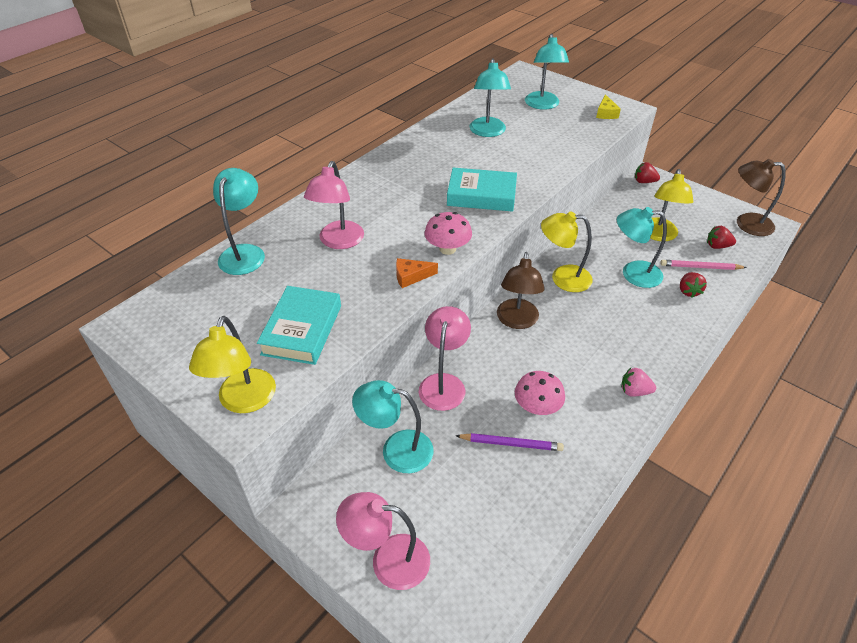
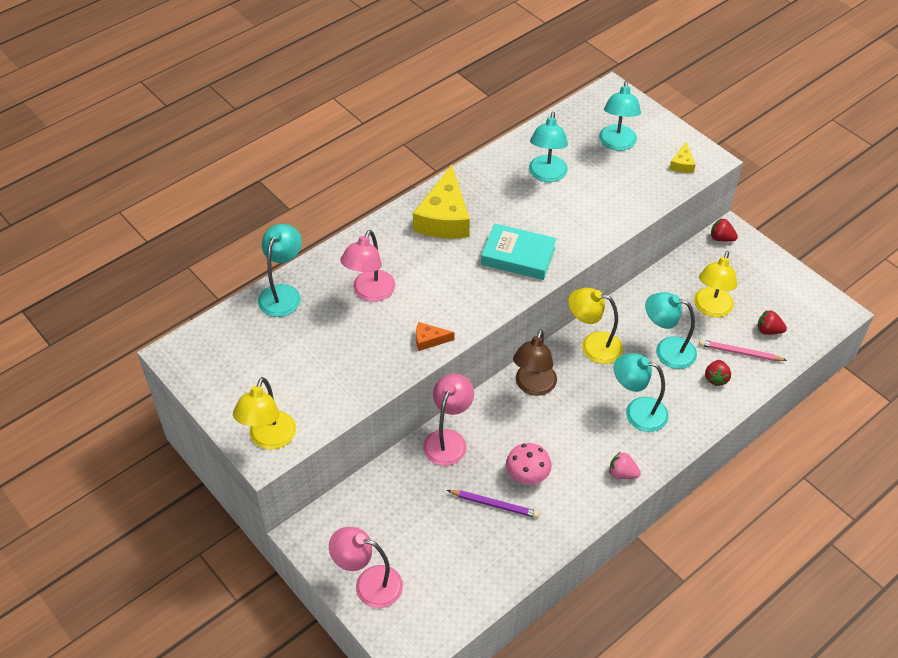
camera: 10 degrees right, 5 degrees up
(302, 330) = (324, 380): turquoise book -> none
(396, 449) = (393, 494): turquoise lamp -> turquoise lamp (637, 412)
(400, 172) = (444, 218): none -> yellow cheese
(447, 249) = (469, 314): pink mushroom -> none
(746, 224) = (812, 307): brown lamp -> none

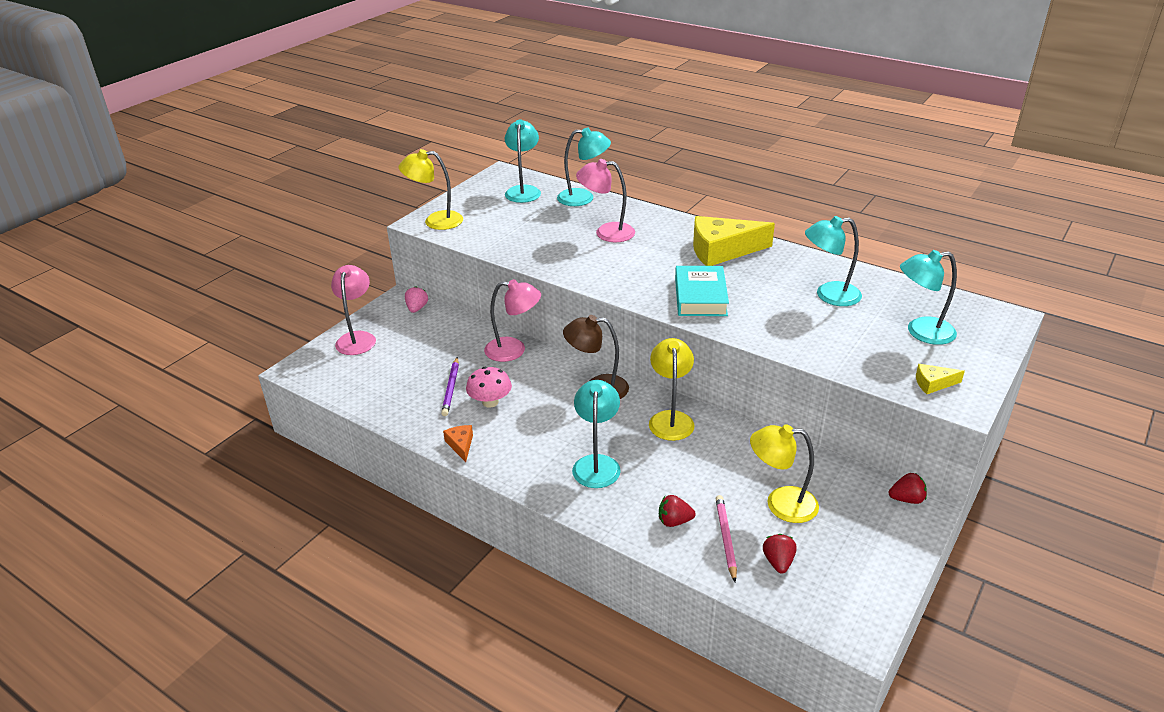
camera: 75 degrees right, 15 degrees down
(429, 340) = (568, 268): orange cheese -> orange cheese (461, 445)
(622, 473) = (512, 464): pink strawberry -> pink strawberry (417, 308)
(667, 350) = (694, 475): turquoise lamp -> turquoise lamp (523, 191)
(721, 238) = (906, 499): red strawberry -> red strawberry turned 75 degrees clockwise

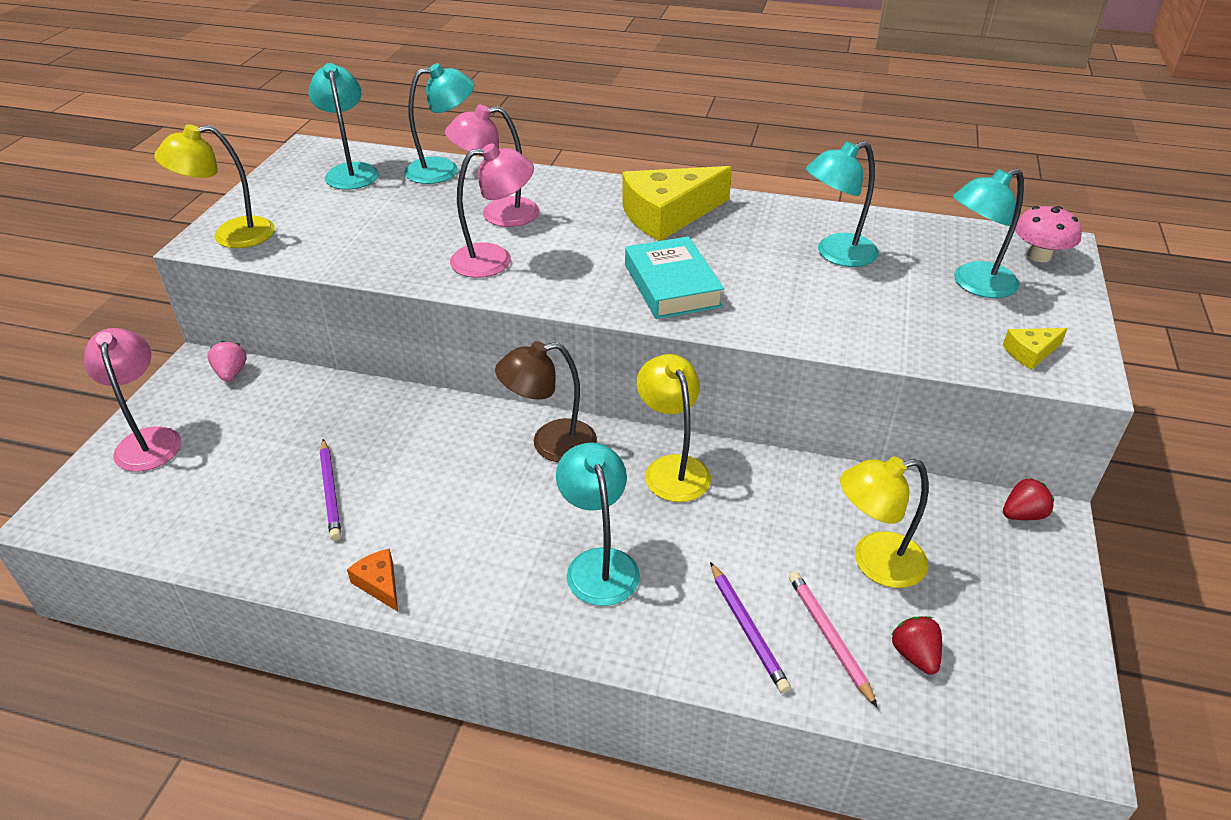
camera: 20 degrees left, 5 degrees up
(490, 402) = (400, 501): pink mushroom -> pink mushroom (1039, 256)
(514, 350) = (406, 410): pink lamp -> pink lamp (494, 259)
(674, 521) = (747, 629): red strawberry -> purple pencil

